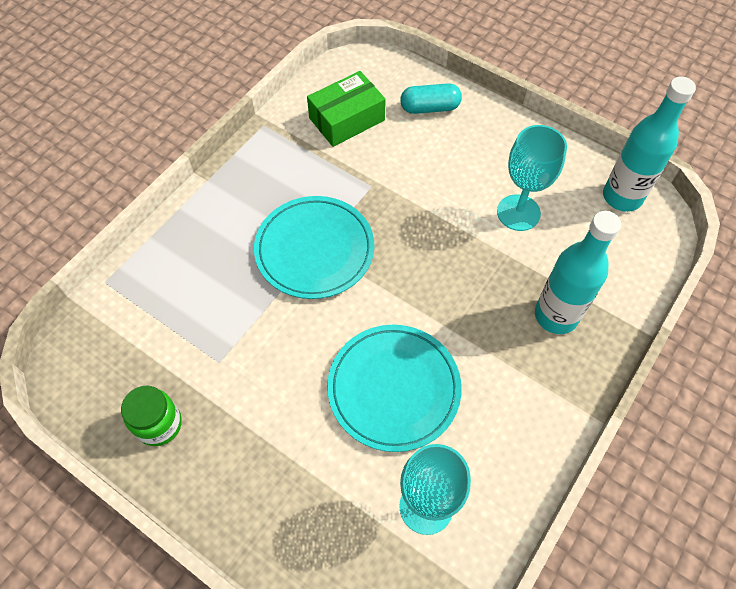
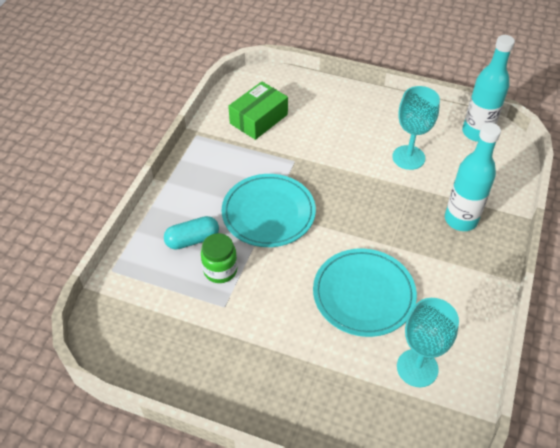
camera: 15 degrees left, 10 degrees down
(159, 424) = (194, 361): green jar -> green jar (220, 270)
(429, 108) = (318, 100): turquoise capsule -> turquoise capsule (192, 240)

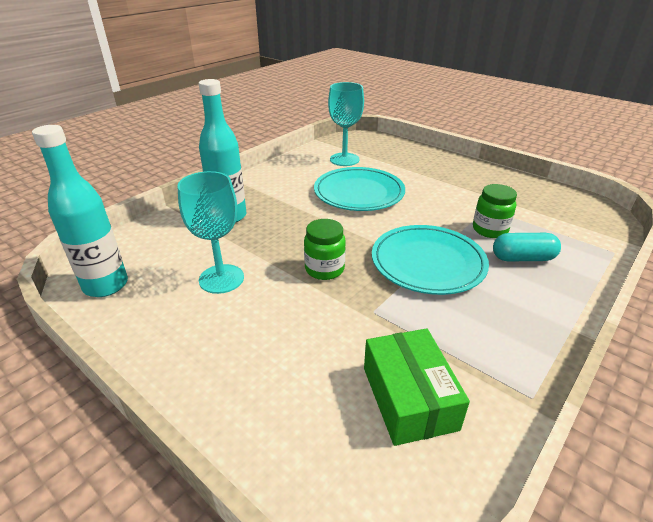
camera: 160 degrees left, 15 degrees down
(259, 119) = (409, 398): green box -> green box turned 75 degrees counterclockwise
(343, 185) = (324, 269): none -> green jar

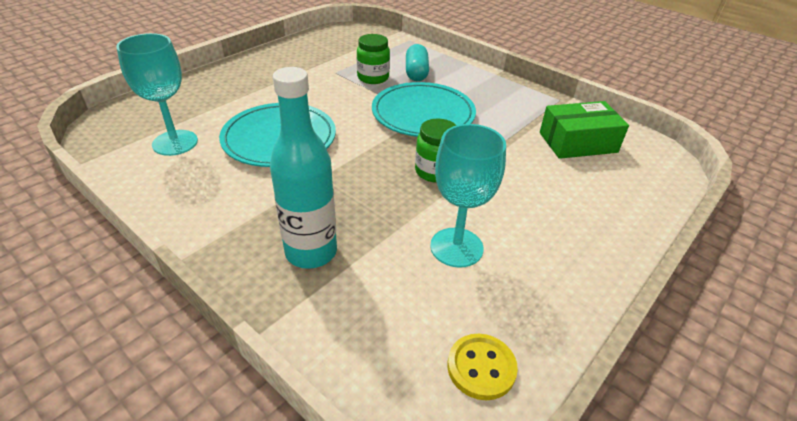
camera: 90 degrees left, 5 degrees up
(106, 285) = (481, 368): turquoise bottle -> yellow button

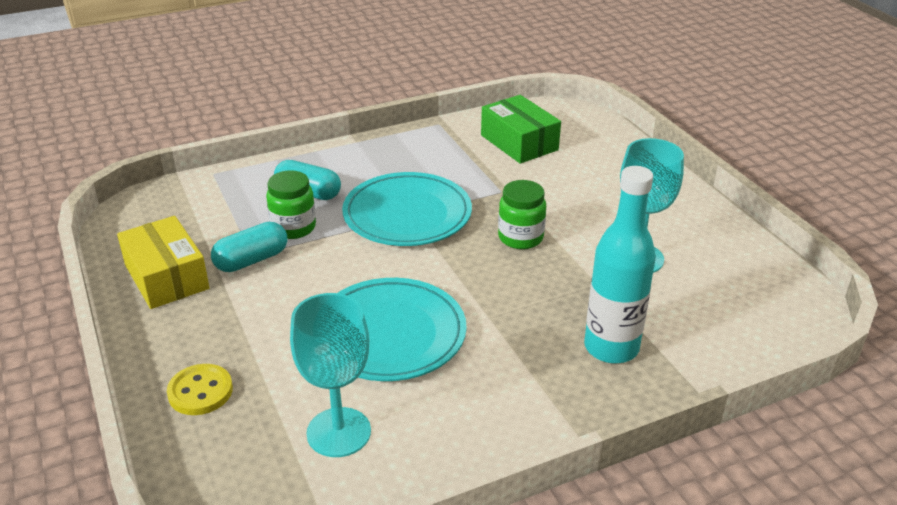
camera: 65 degrees left, 5 degrees down
(297, 54) = (166, 277): none -> yellow box
(329, 73) = (251, 260): none -> turquoise capsule
(481, 368) = (771, 286): yellow button -> yellow button (200, 391)
(578, 142) = (519, 142): green box -> green box turned 45 degrees counterclockwise

